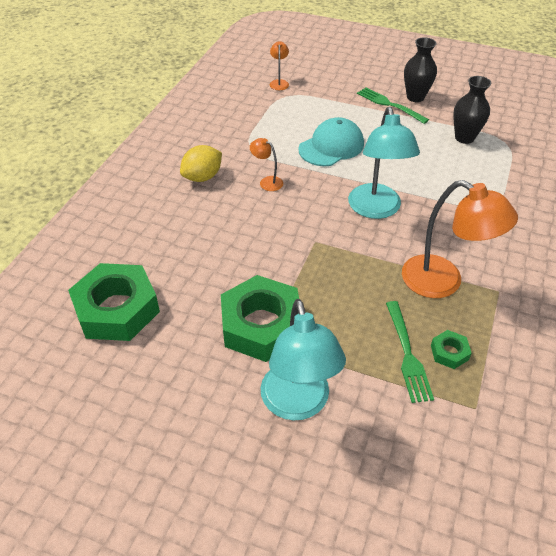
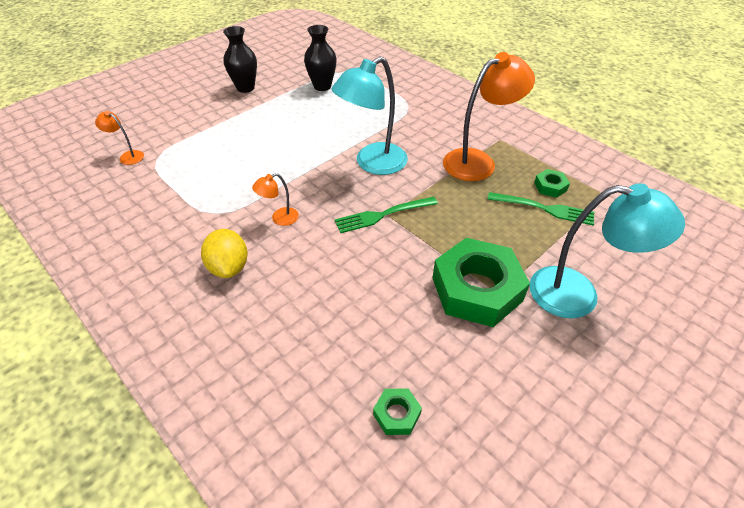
camera: 65 degrees left, 0 degrees up
(117, 309) = (397, 414): green nut -> green nut, size x0.43
(331, 146) = (266, 158): turquoise cap -> none
(376, 209) = (372, 164): turquoise lamp -> turquoise lamp turned 120 degrees clockwise
(389, 104) = (240, 104): green fork -> green fork (382, 215)

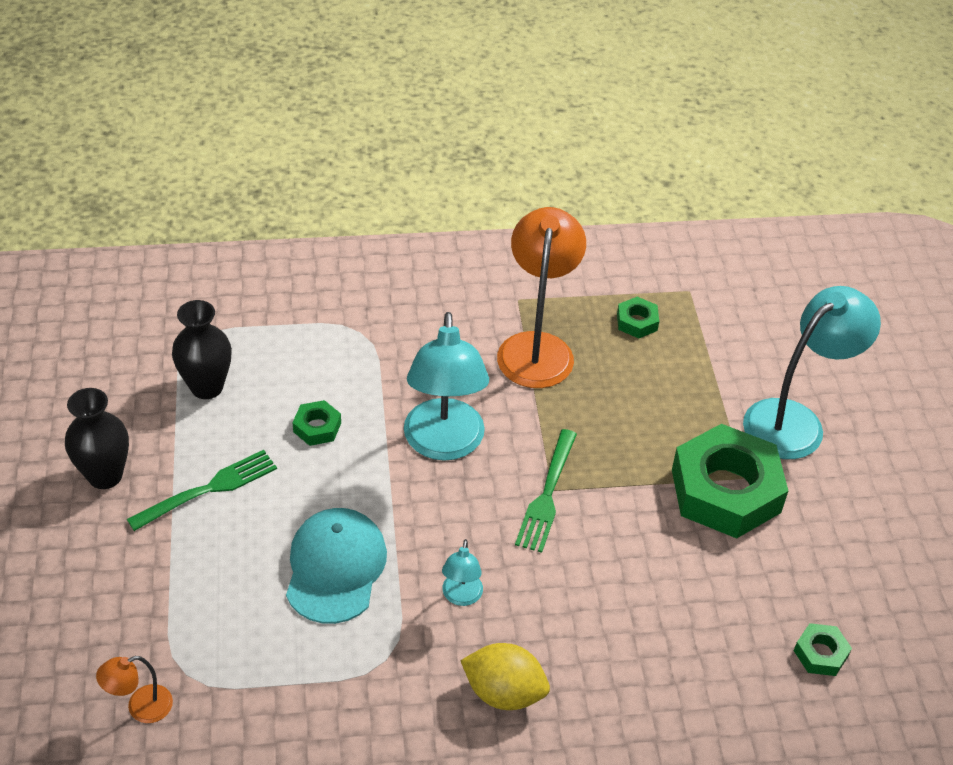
camera: 55 degrees left, 0 degrees up
(257, 169) = (335, 567): none -> turquoise cap
(279, 219) = (461, 597): orange lamp -> turquoise lamp
(335, 123) = (317, 427): none -> green nut
(545, 209) = (665, 353): green fork -> green fork (209, 489)

